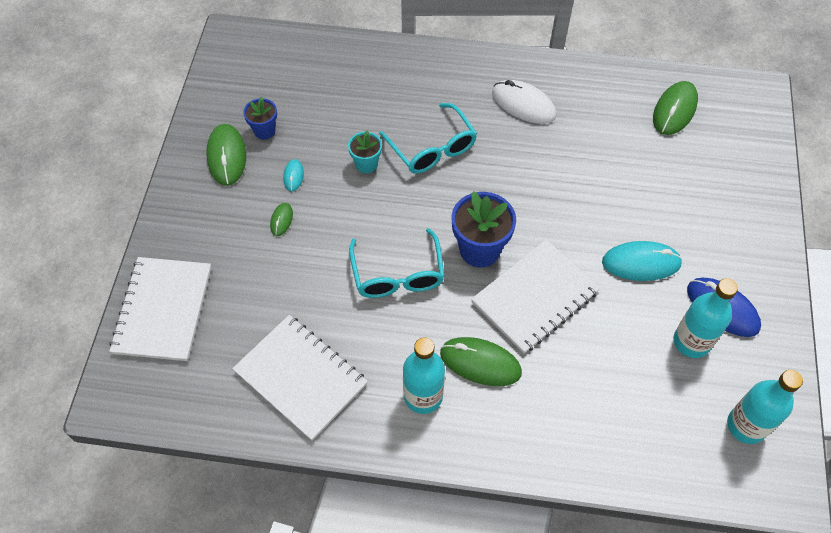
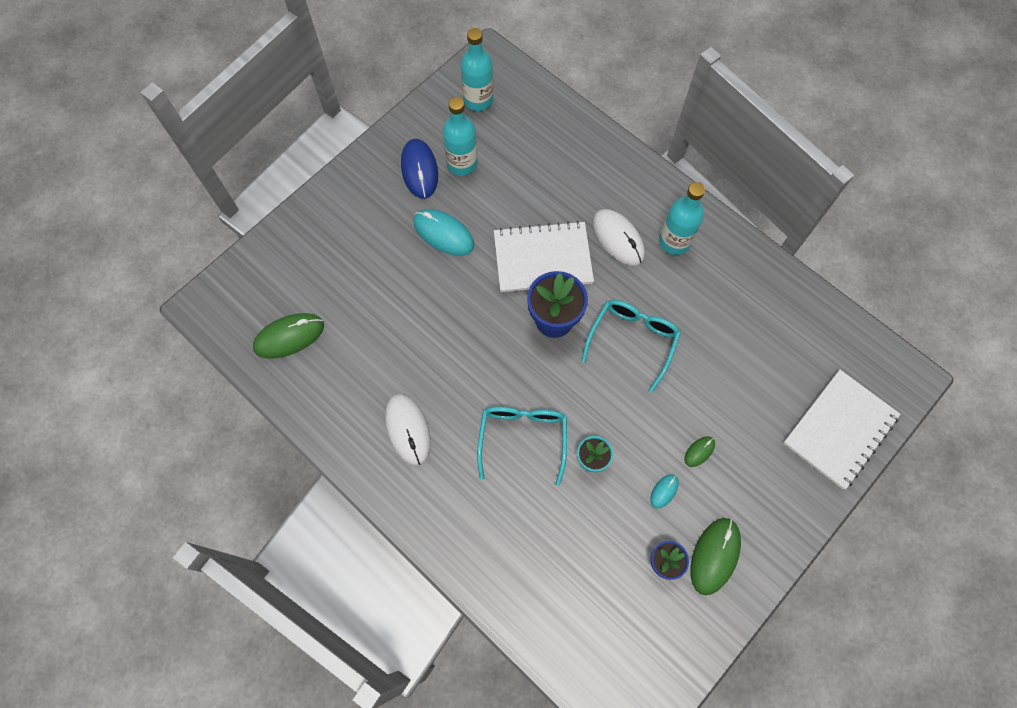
camera: 145 degrees left, 10 degrees up
(300, 378) = (755, 307): white notebook -> none
(480, 363) = (618, 238): green mouse -> white mouse

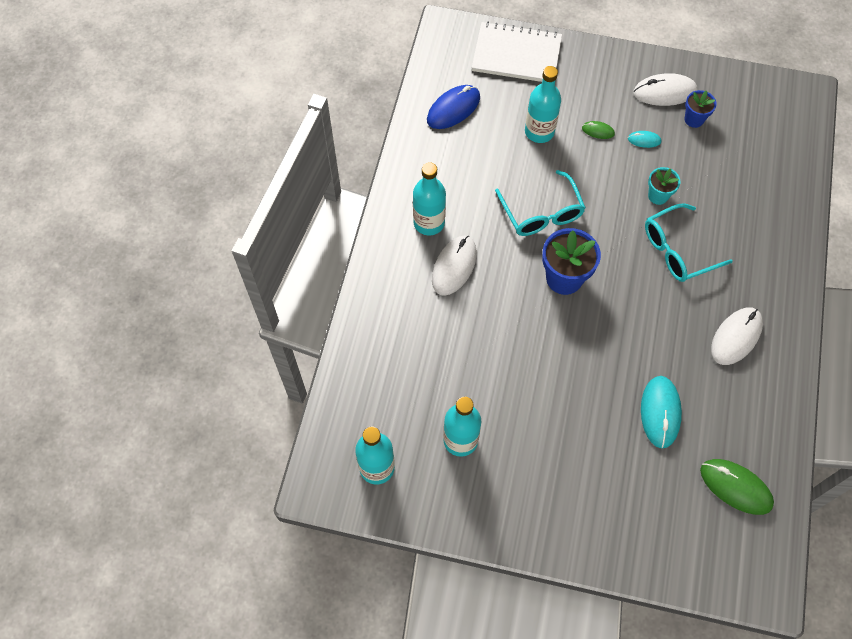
camera: 120 degrees left, 5 degrees down
(419, 170) = (492, 476): blue mouse -> blue mouse (453, 109)
(443, 234) = (545, 413): turquoise mouse -> turquoise mouse (660, 412)
(542, 258) = (513, 316): white notebook -> none
(632, 341) = (541, 213): turquoise glasses -> turquoise glasses turned 105 degrees counterclockwise
(714, 556) = (664, 92): green mouse -> white mouse
(727, 393) = (539, 132): none -> turquoise bottle

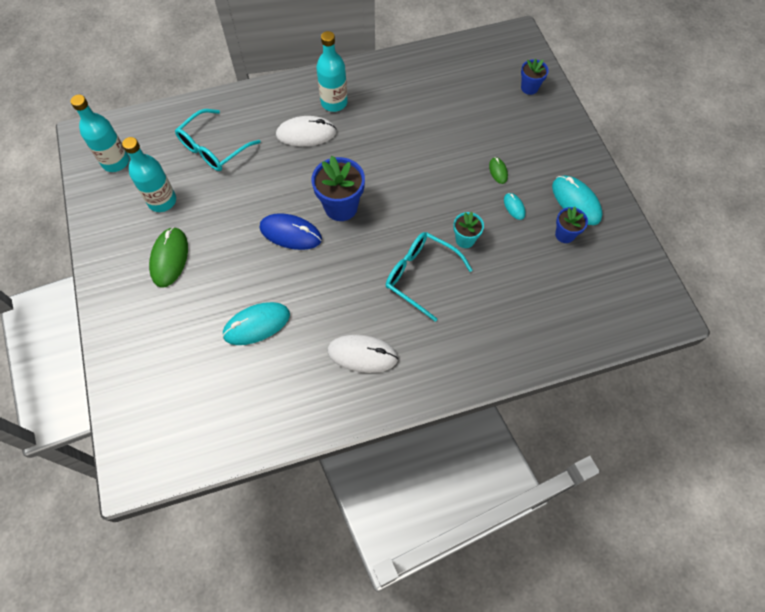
camera: 60 degrees right, 0 degrees up
(453, 109) = (446, 72): blue mouse -> blue mouse (290, 233)
(516, 55) = (529, 88): white notebook -> blue flower pot
(539, 132) = (467, 133): turquoise bottle -> none
(541, 213) = (391, 167): turquoise glasses -> turquoise glasses (214, 148)
(664, 92) = (576, 202): white mouse -> turquoise mouse
(735, 487) = (216, 410): green mouse -> green mouse (169, 258)

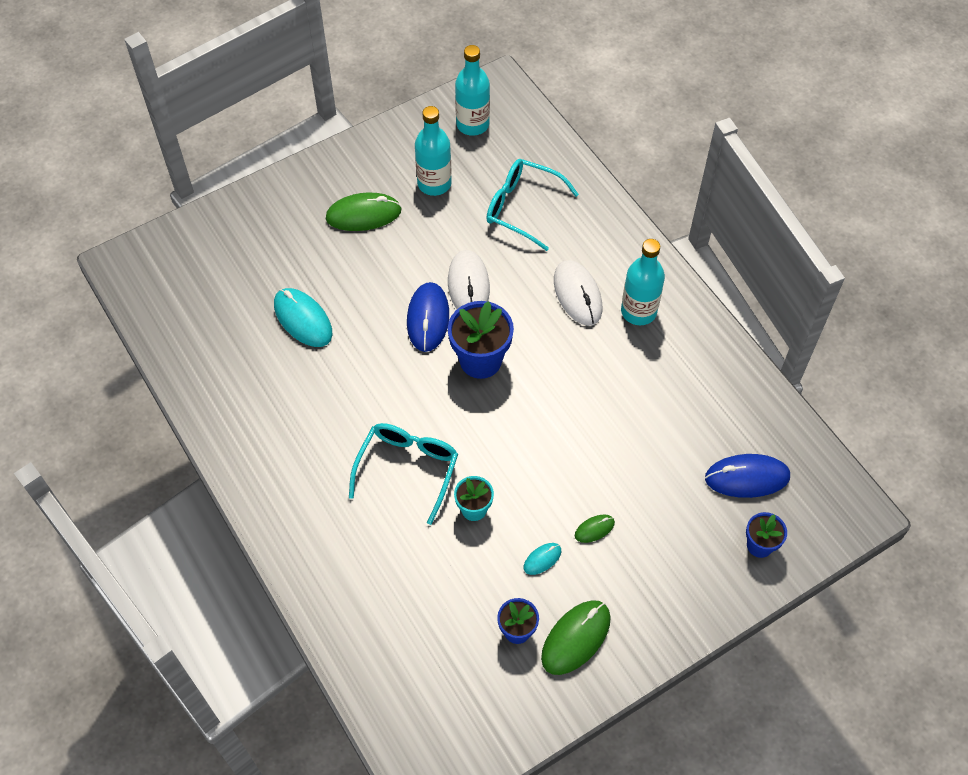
camera: 75 degrees right, 5 degrees down
(362, 354) = (290, 431): white mouse -> white mouse (468, 285)
(480, 80) = (747, 477): none -> blue mouse
(576, 202) = (576, 638): turquoise mouse -> green mouse

